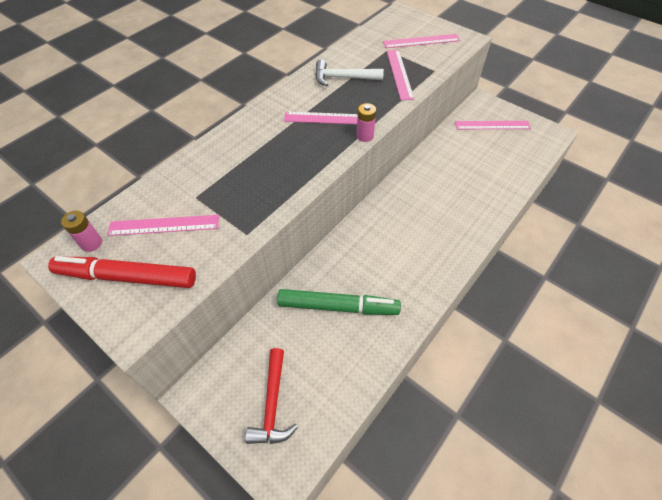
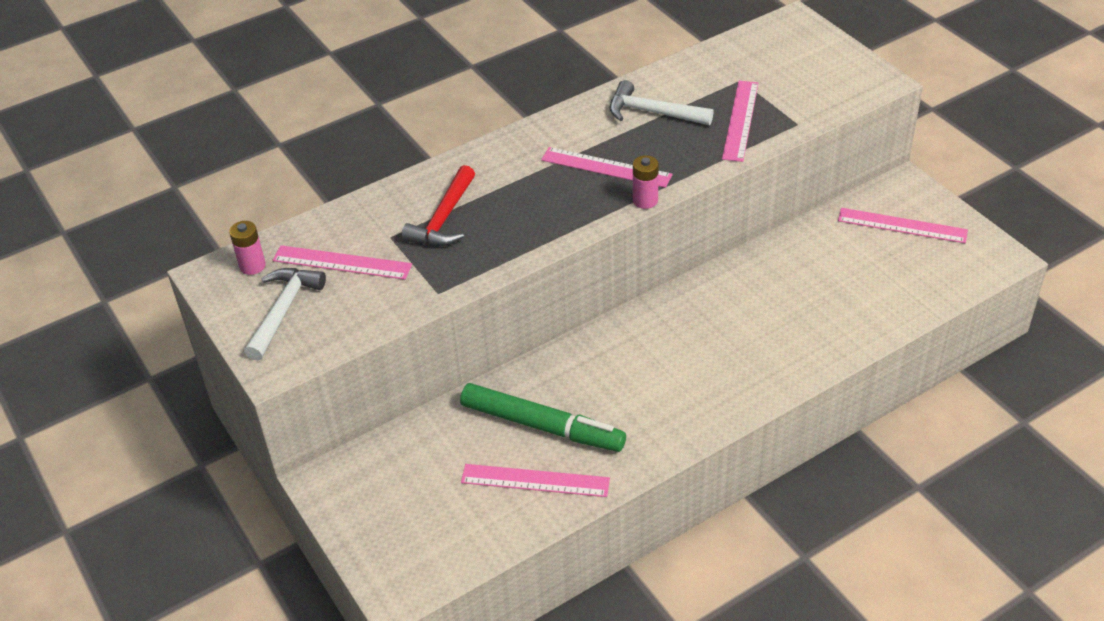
camera: 20 degrees right, 10 degrees down
(127, 277) = (283, 311): red marker -> white hammer
(272, 404) = (414, 514): red hammer -> red hammer (444, 218)
(421, 41) = (802, 74): pink ruler -> pink ruler (535, 480)

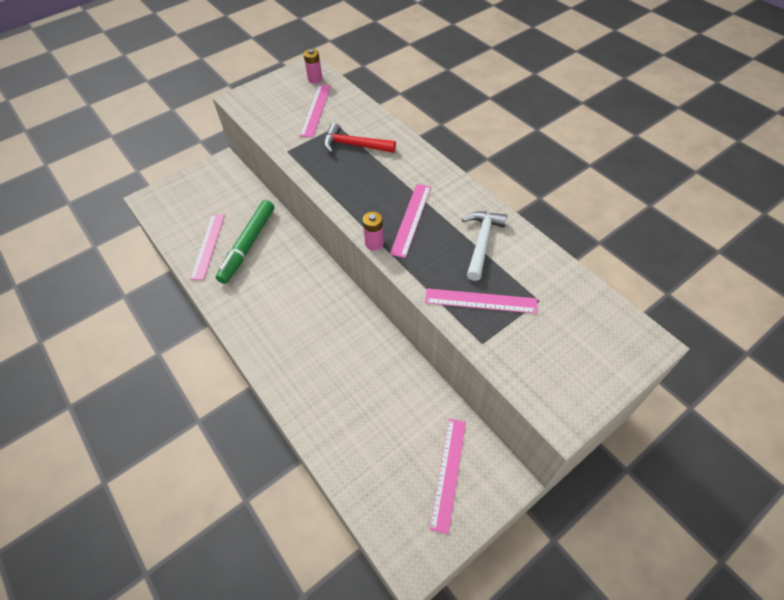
camera: 85 degrees right, 10 degrees up
(283, 311) = (278, 95): white hammer -> none

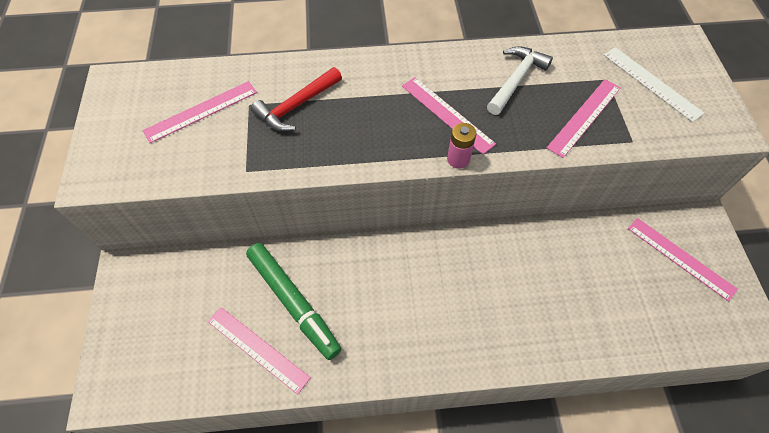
camera: 60 degrees left, 5 degrees up
(315, 79) = (142, 86): pink battery -> none
(316, 110) = (201, 111): pink ruler -> pink ruler turned 75 degrees counterclockwise
(481, 243) = (515, 80): white hammer -> white hammer turned 75 degrees clockwise
(565, 334) = (651, 83): none -> white ruler

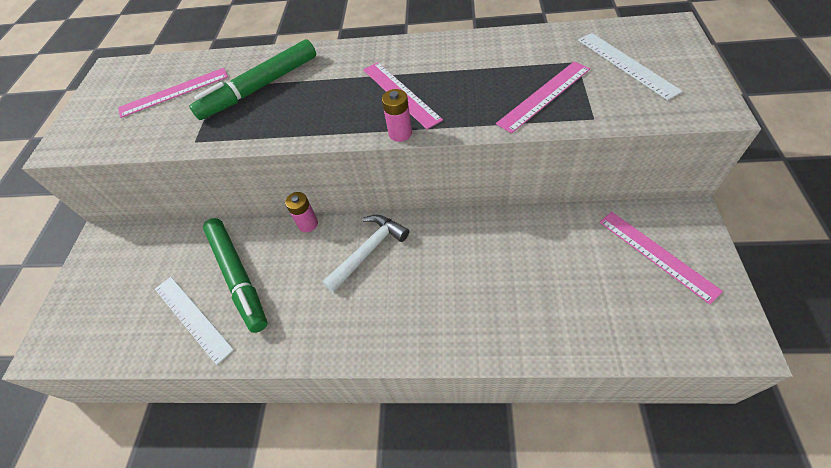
camera: 15 degrees right, 5 degrees down
(258, 349) = (192, 317): pink ruler -> white ruler
(297, 106) = (260, 87): red hammer -> green marker
(351, 242) = (308, 224): none -> pink battery
(515, 80) = (479, 63): white hammer -> white hammer (368, 251)

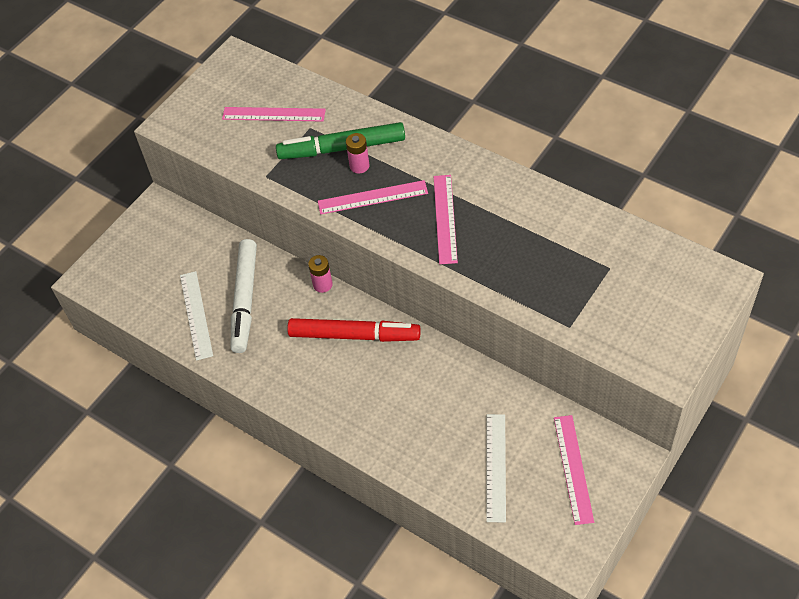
camera: 30 degrees right, 0 degrees up
(238, 277) = (245, 300): green marker -> white marker
(368, 251) = (354, 335): white hammer -> red marker
(400, 133) = (417, 256): pink battery -> pink battery (359, 166)
(544, 96) = (552, 285): pink ruler -> pink ruler (372, 197)
(626, 64) = (645, 294): white ruler -> white ruler (496, 467)

